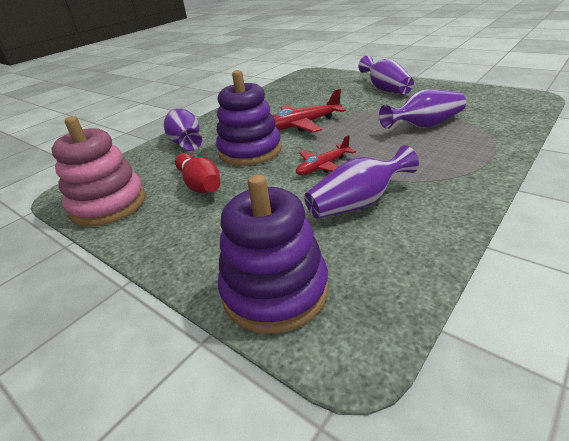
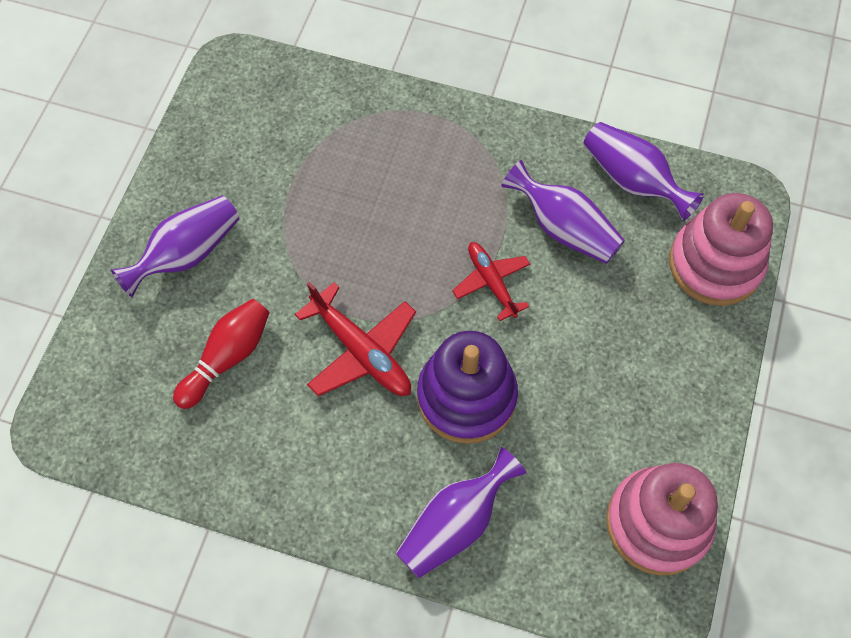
camera: 115 degrees left, 30 degrees up
(200, 185) = (576, 422): red bowling pin -> red bowling pin (227, 357)
(275, 291) = (715, 264): purple stacking toy -> pink stacking toy
(323, 166) = (491, 283): red plane -> red plane turned 150 degrees counterclockwise
(424, 125) = (345, 184): purple vase -> purple vase (632, 180)

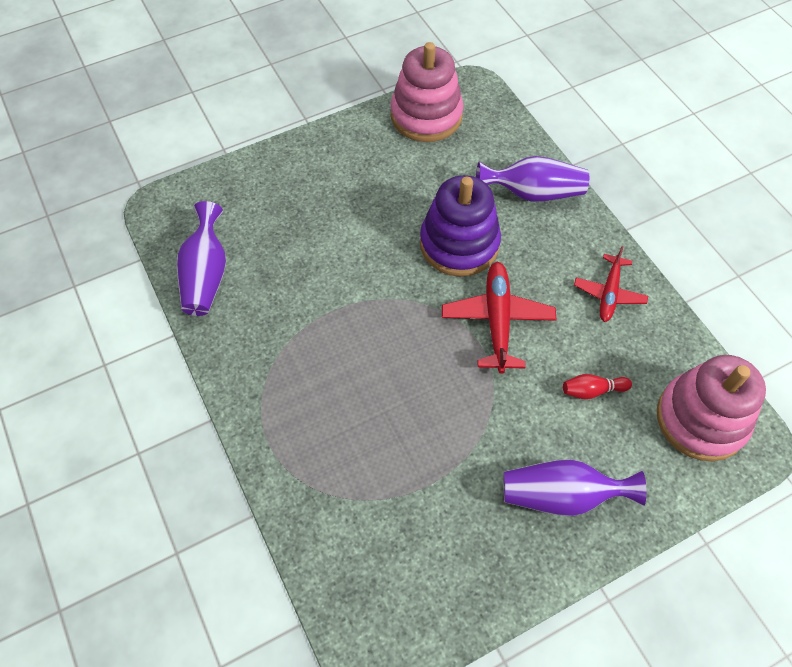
camera: 135 degrees left, 5 degrees down
(227, 357) = (592, 390): red bowling pin -> red bowling pin, size x0.61
(491, 283) = (370, 291): red plane -> red plane (609, 293)
(564, 228) = (286, 284): purple vase -> none
(715, 264) = (231, 192): pink stacking toy -> pink stacking toy (701, 419)

